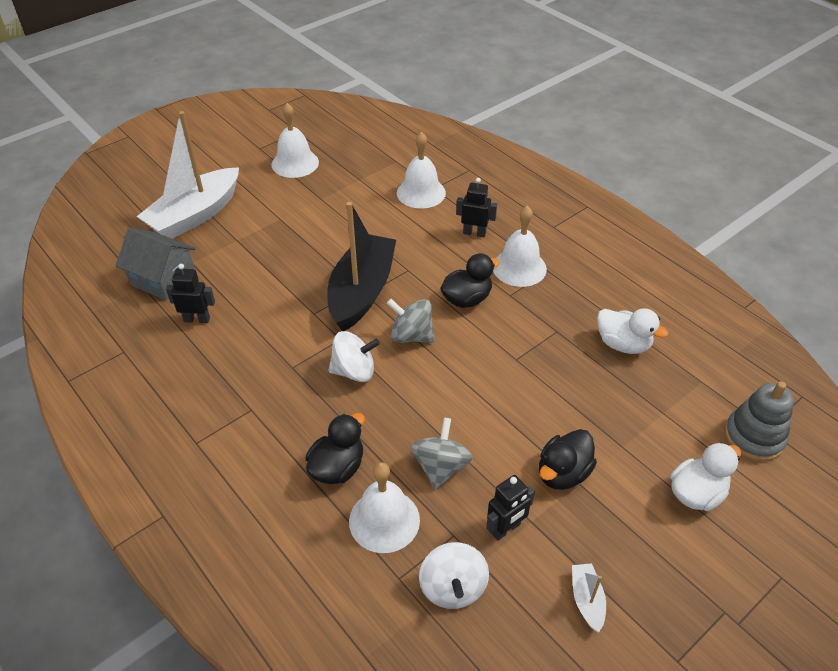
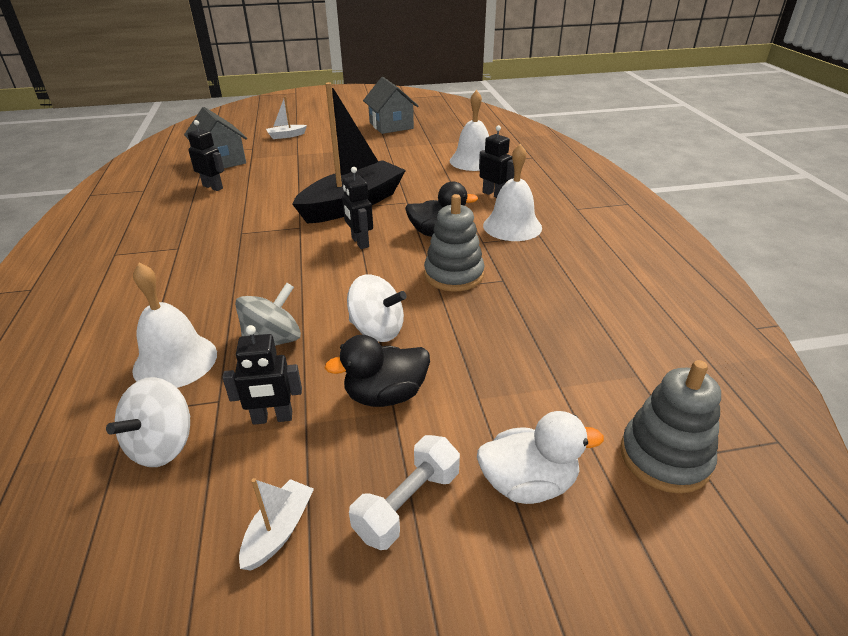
camera: 30 degrees right, 10 degrees down
(195, 215) = (286, 136): white boat -> white boat, size x0.41
(295, 163) = (391, 125): white bell -> grey house
(337, 467) = (188, 308): black duck -> none
(354, 371) = (284, 250): white spinning top -> white spinning top (377, 330)
(411, 336) = (360, 242): grey spinning top -> black robot
(517, 341) = (454, 275): none -> grey stacking toy
(623, 344) = (567, 312): white duck -> none
(643, 543) = (408, 504): none -> white dumbbell

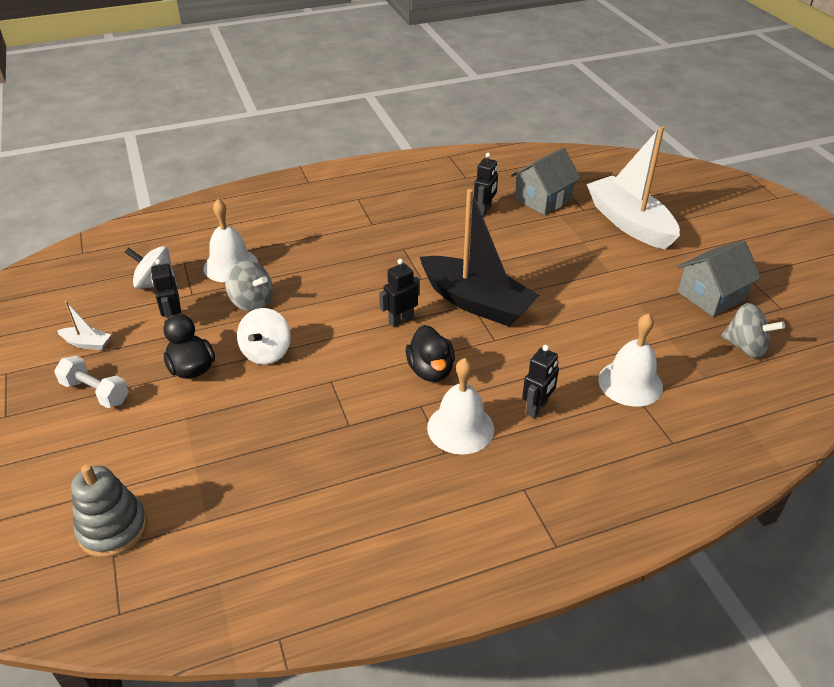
camera: 80 degrees right, 5 degrees up
(286, 136) = (629, 223): white boat -> white boat, size x2.46
(447, 125) = (745, 347): none -> grey spinning top
(454, 275) = (353, 389): grey stacking toy -> none
(528, 483) = (101, 448): white duck -> none

